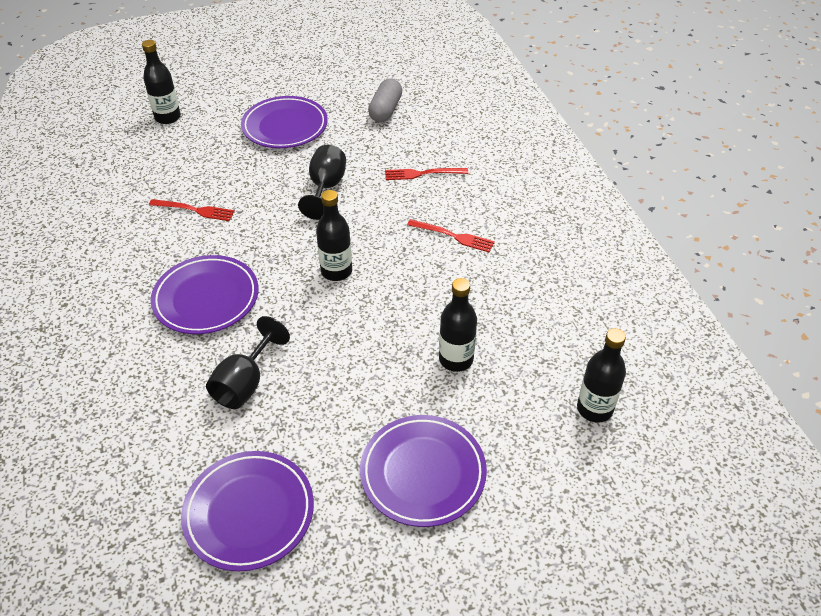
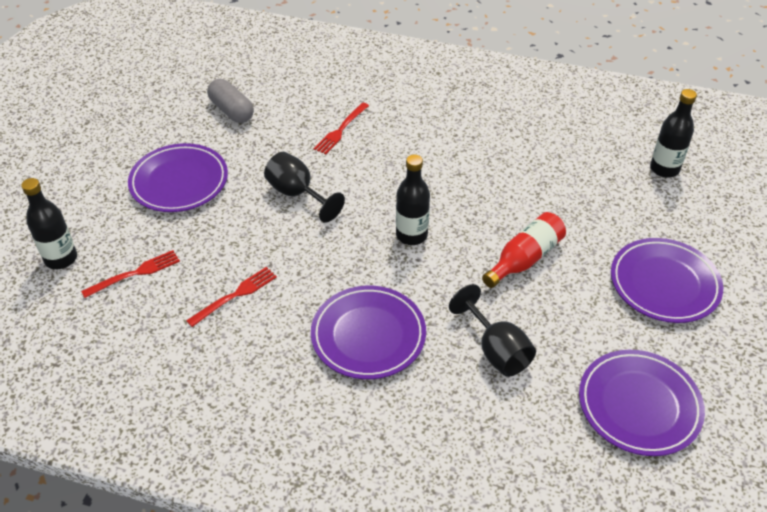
camera: 55 degrees left, 0 degrees up
(369, 355) = (524, 259): none -> red bottle
(454, 236) = (434, 149): red fork -> red fork (136, 273)
(456, 359) = (567, 213): black bottle -> none

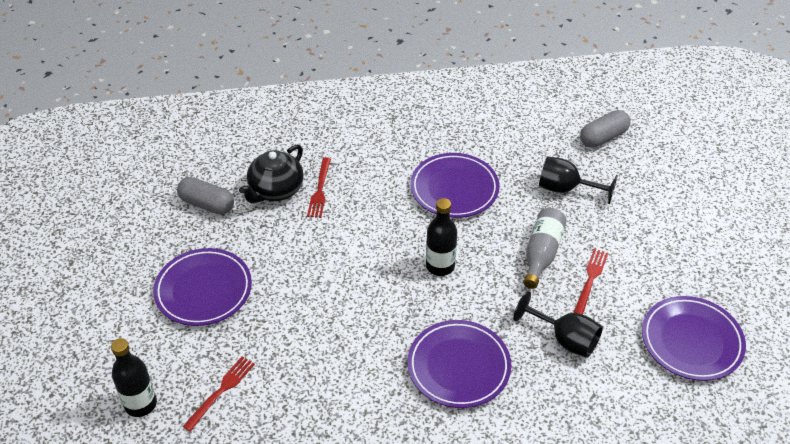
camera: 25 degrees left, 0 degrees up
(236, 295) = (325, 375): red fork -> red fork (590, 279)
(298, 194) = (320, 264): black goblet -> black goblet (566, 189)
(300, 117) = (275, 190): none -> black teapot
(524, 259) = (541, 253): red bottle -> grey bottle
(664, 169) = (603, 137): black bottle -> grey capsule
(664, 284) = (656, 236): purple plate -> purple plate (454, 189)

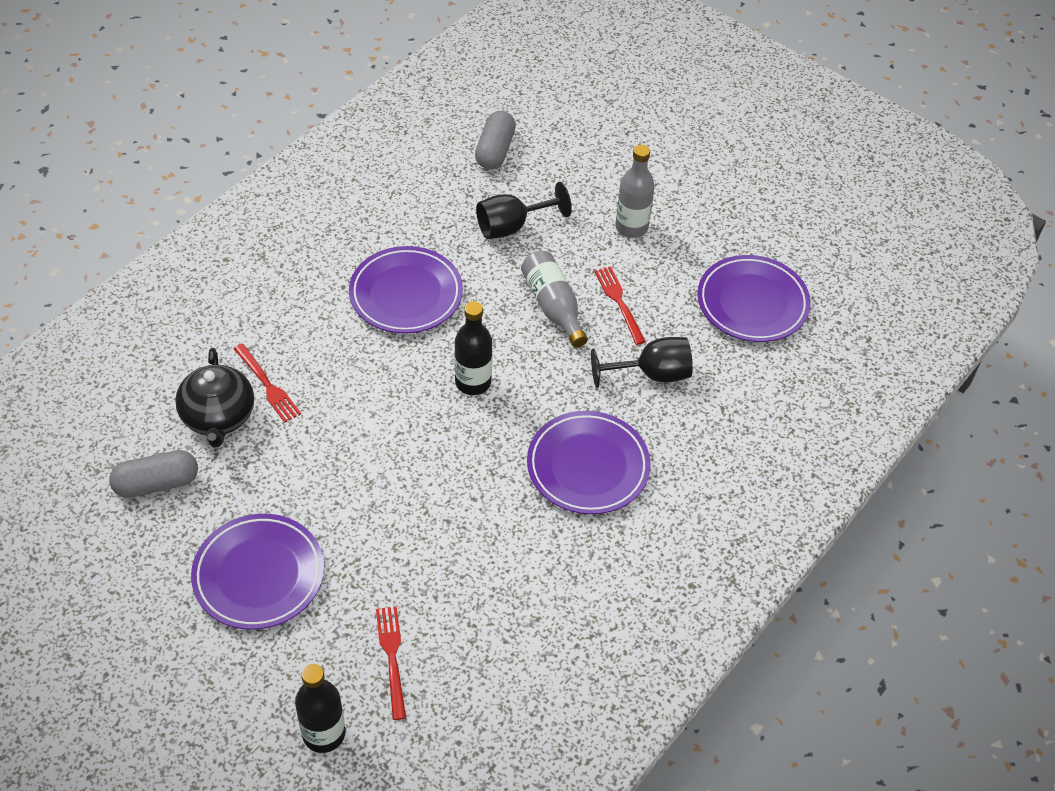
camera: 45 degrees left, 5 degrees up
(650, 237) = (631, 227): none -> grey bottle

